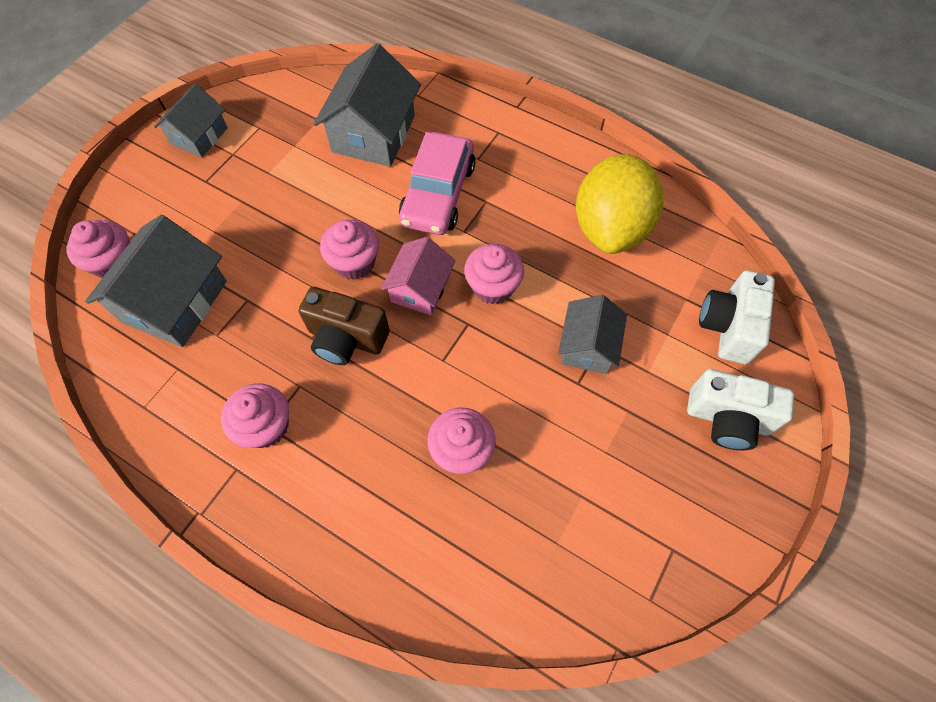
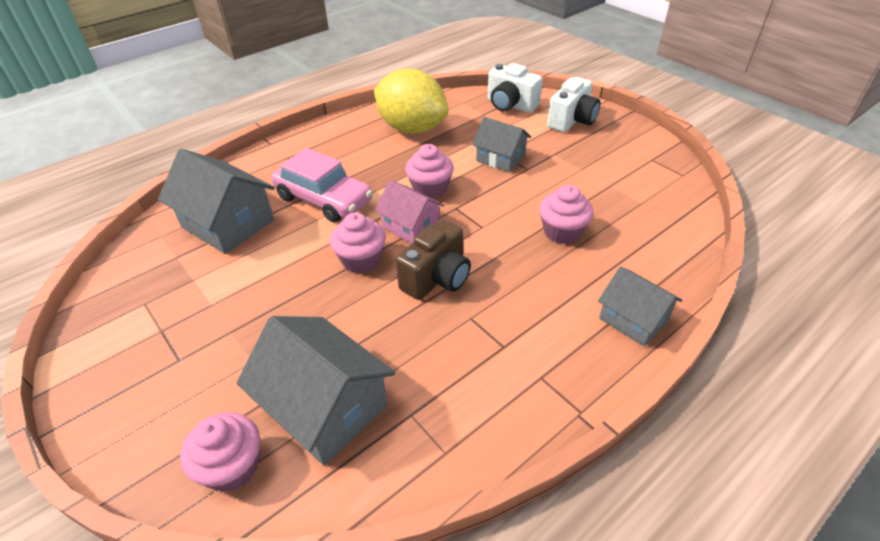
camera: 70 degrees left, 20 degrees down
(199, 136) = (108, 357): grey house -> grey house (633, 319)
(266, 426) = (504, 348): pink cupcake -> none

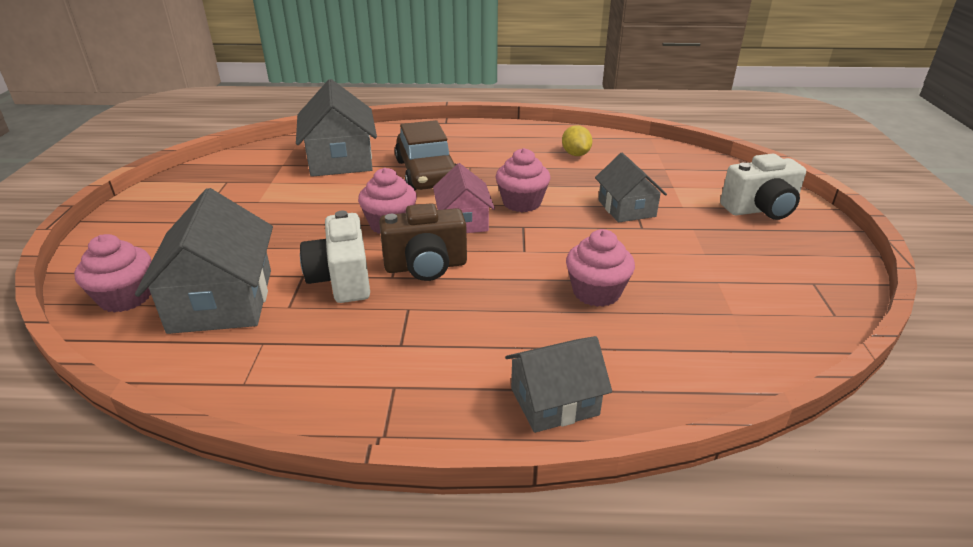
camera: 40 degrees right, 10 degrees down
(324, 199) = (427, 173): pink car -> brown car
(412, 128) = (575, 154): yellow lemon -> yellow lemon, size x0.43
(510, 105) = (706, 172): white camera -> white camera (342, 279)
(633, 319) = (554, 401): grey house -> grey house turned 75 degrees clockwise

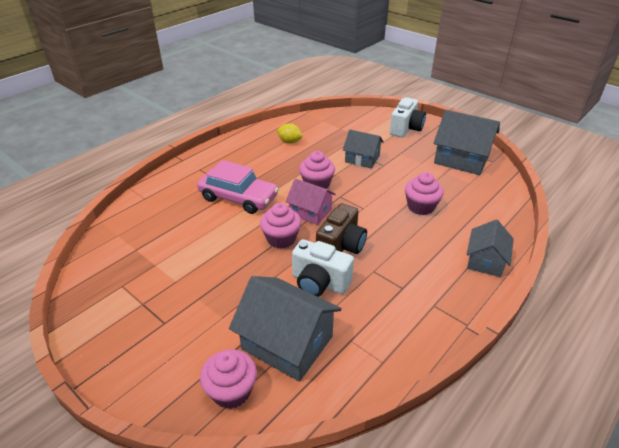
camera: 50 degrees left, 5 degrees up
(340, 159) = (168, 222): grey house -> grey house (461, 159)
(427, 173) = (238, 198): brown car -> pink car

